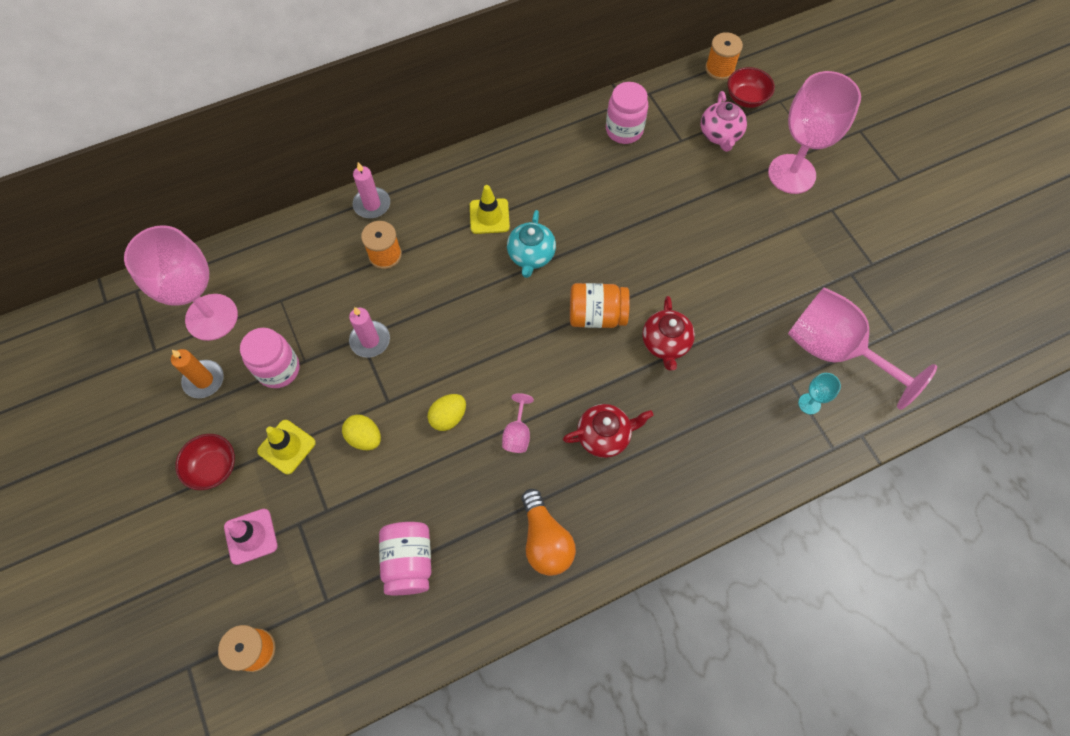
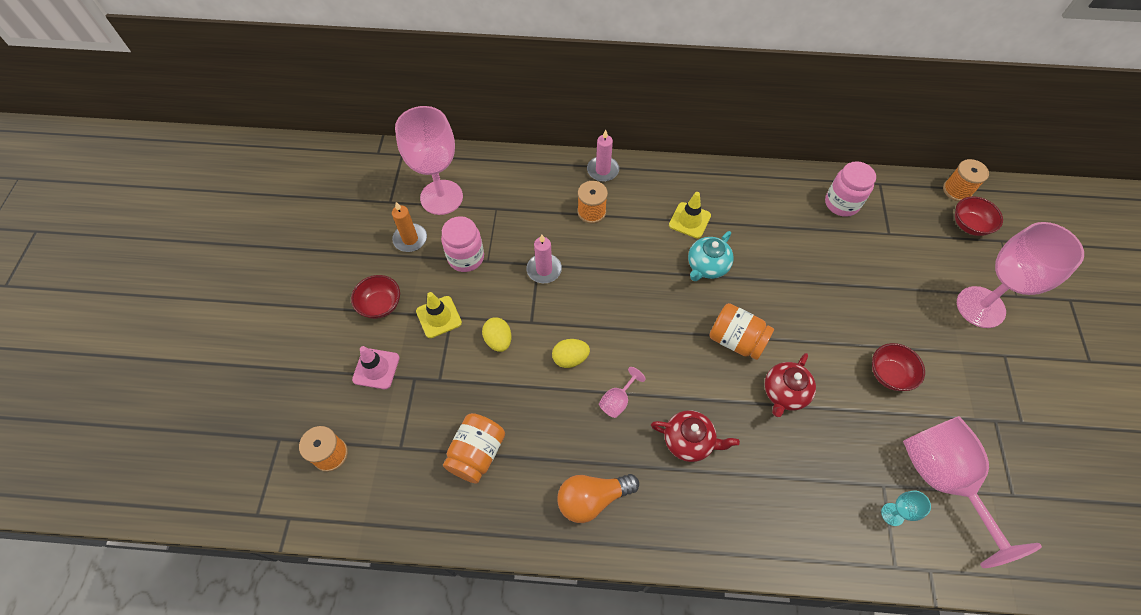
camera: 30 degrees right, 5 degrees down
(409, 562) = (477, 453): pink jar -> orange jar
(545, 540) = (592, 499): orange light bulb -> orange light bulb turned 60 degrees clockwise
(720, 135) = (928, 244): pink teapot -> none
(746, 277) = (889, 374): none -> red bowl

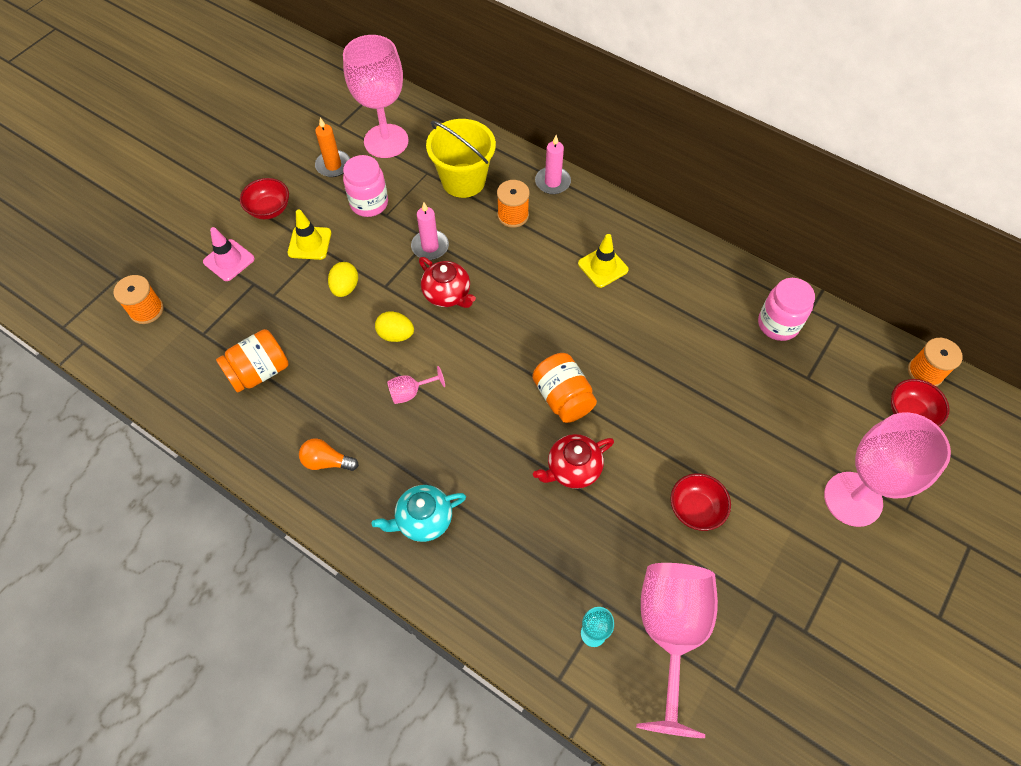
camera: 30 degrees right, 0 degrees up
(531, 201) = (463, 180): none -> yellow bucket
(592, 499) = (326, 461): orange light bulb -> orange light bulb, size x0.67
(689, 441) = (448, 461): red teapot -> red teapot (447, 294)
(707, 266) = (587, 317): turquoise teapot -> turquoise teapot (423, 520)

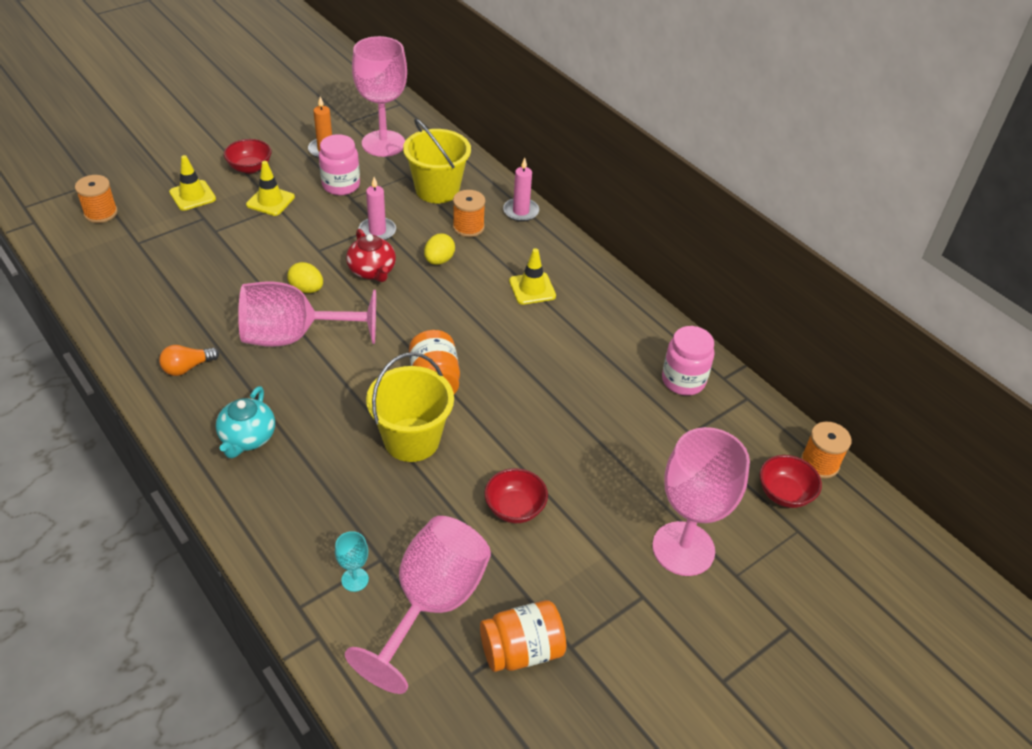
camera: 15 degrees right, 15 degrees down
(229, 260) = (192, 195): pink traffic cone -> yellow traffic cone
(259, 371) = (169, 283): orange jar -> orange jar (521, 650)
(326, 461) = (187, 367): orange light bulb -> orange light bulb turned 60 degrees counterclockwise
(345, 288) = (282, 242): yellow egg -> yellow egg (439, 260)
(410, 392) = (294, 336): pink goblet -> pink goblet, size x2.42
(423, 520) = (247, 438): turquoise teapot -> turquoise teapot turned 75 degrees counterclockwise
(572, 469) = (411, 440): red teapot -> yellow bucket

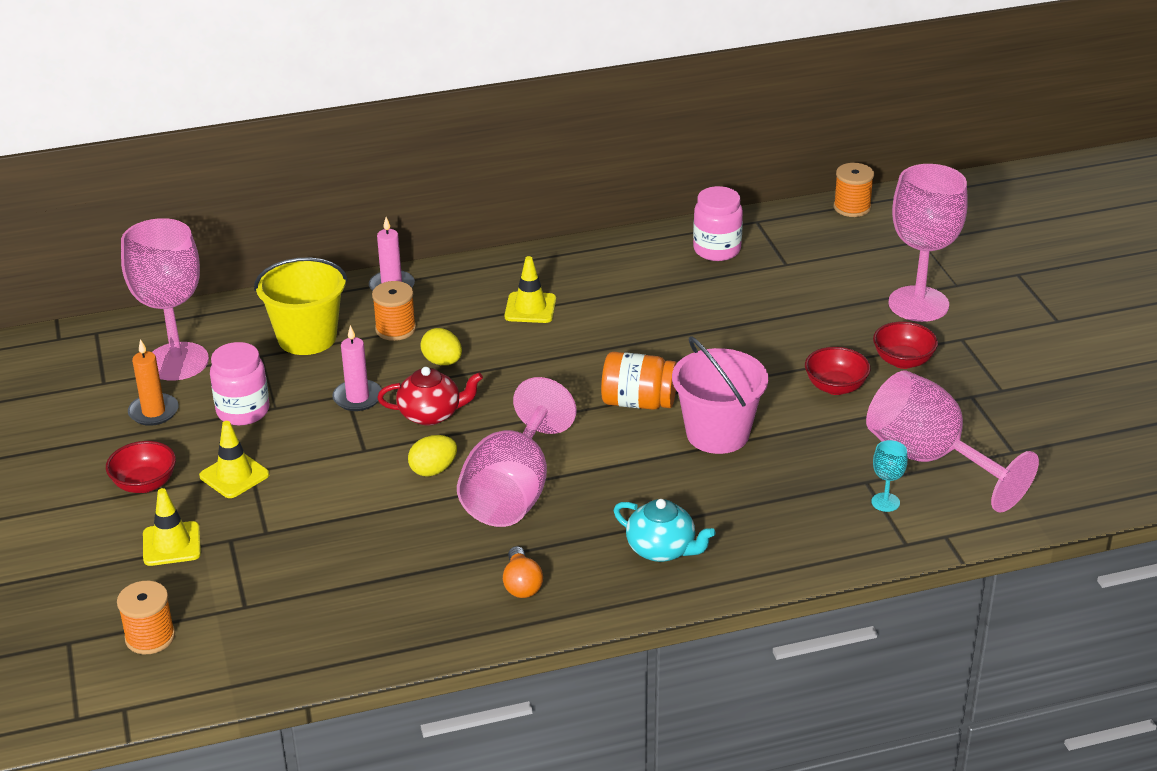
camera: 65 degrees left, 10 degrees down
(411, 440) = (717, 434): yellow bucket -> pink bucket
(521, 650) = (997, 417): orange jar -> none
(784, 493) = (878, 235): red bowl -> red bowl (903, 361)

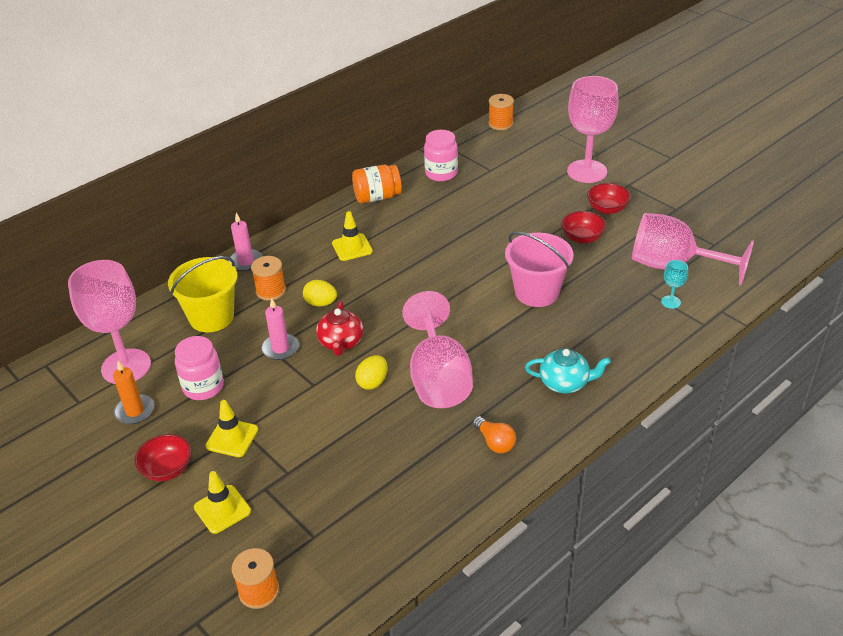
camera: 25 degrees left, 5 degrees up
(431, 414) = (341, 343): red teapot -> red teapot turned 120 degrees clockwise
(638, 402) = (471, 288): orange jar -> orange jar (377, 197)

